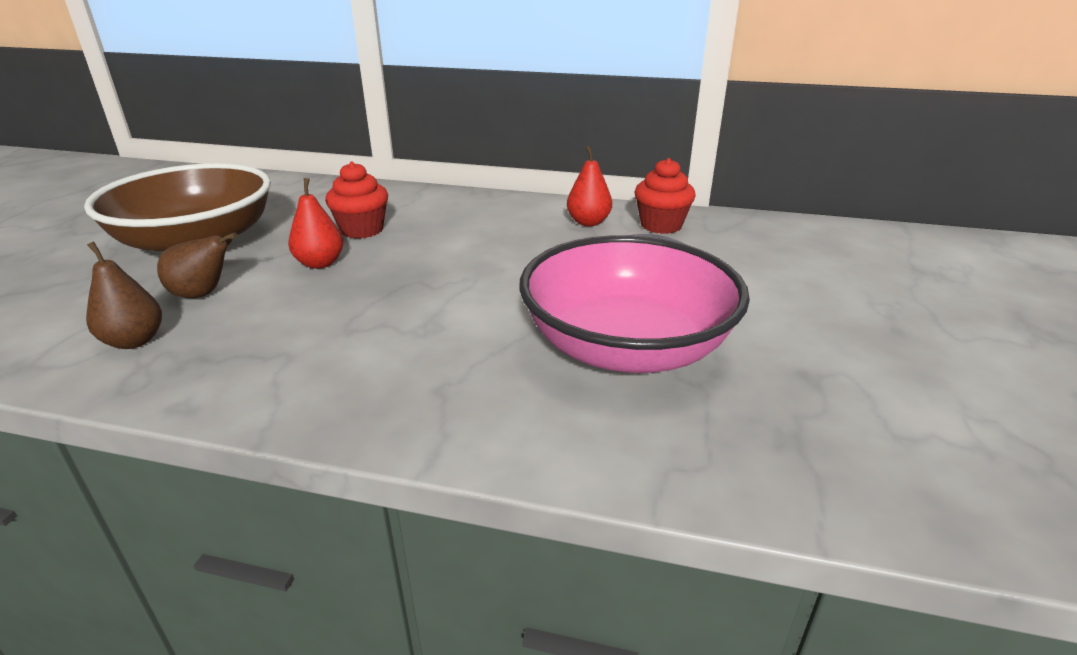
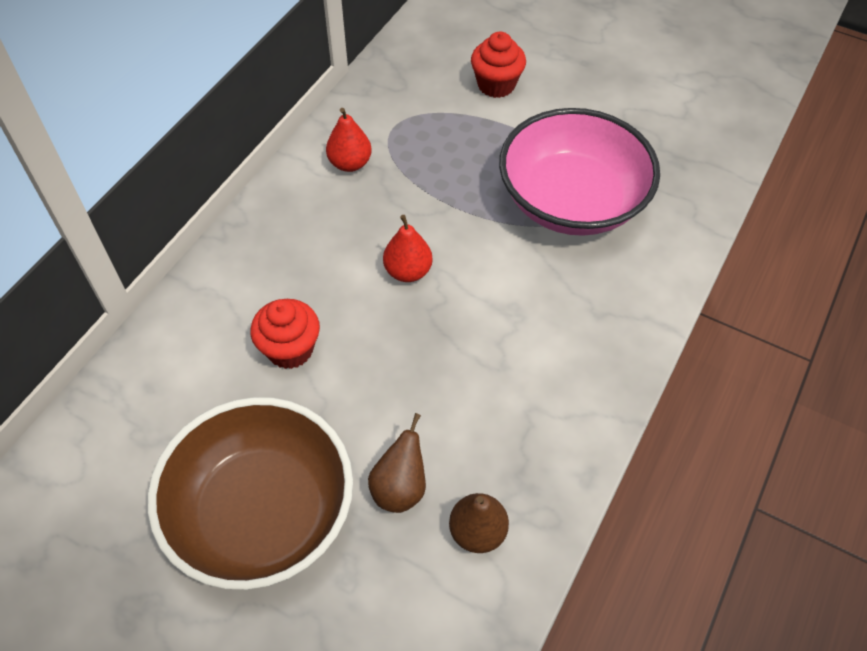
camera: 75 degrees left, 25 degrees up
(320, 263) = (363, 388): red pear -> red pear (408, 271)
(661, 225) = (378, 116): red cupcake -> red cupcake (496, 85)

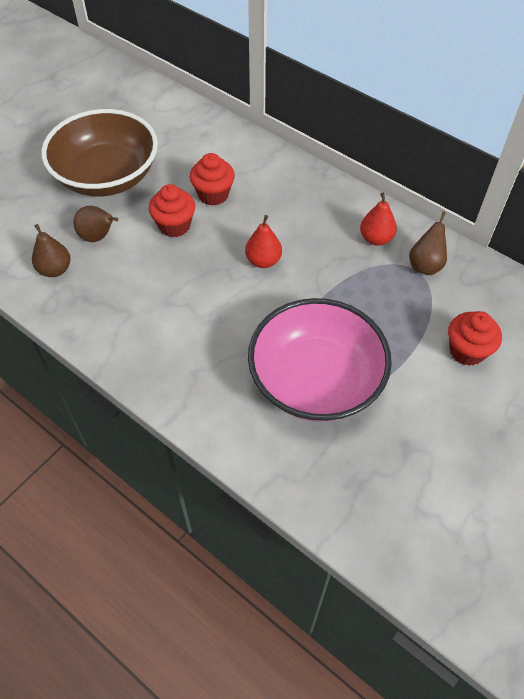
camera: 100 degrees right, 0 degrees up
(360, 387) = (174, 225): none -> red cupcake
(385, 118) = (425, 265): none -> brown pear

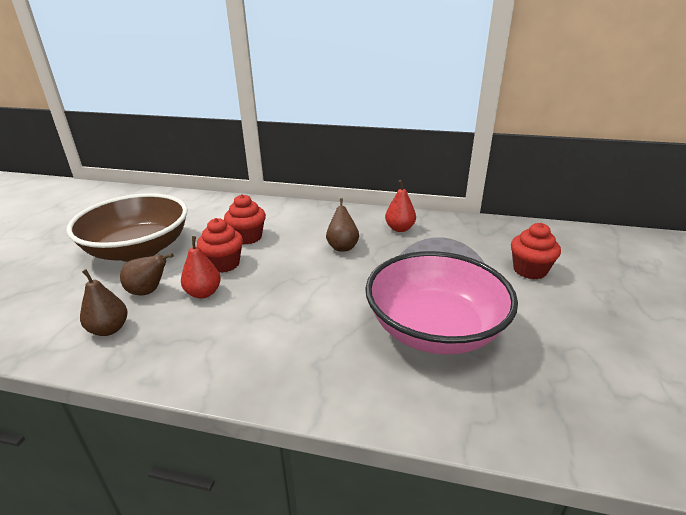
camera: 25 degrees left, 25 degrees down
(263, 261) = (321, 264): red pear -> red pear (203, 293)
(425, 265) = (449, 233): brown pear -> brown pear (342, 247)

